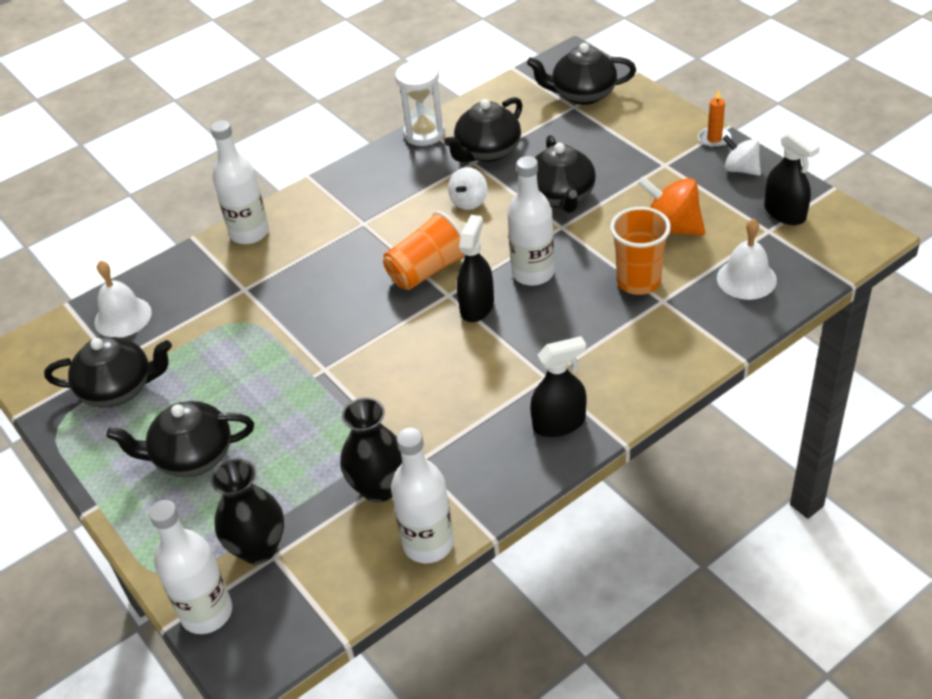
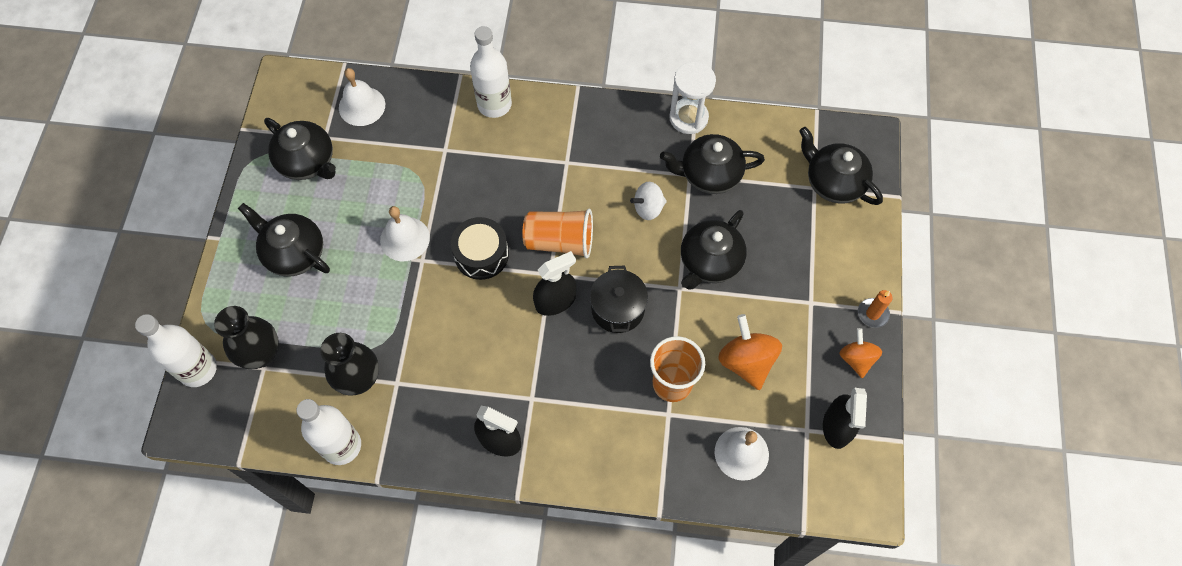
camera: 40 degrees right, 20 degrees up
(288, 368) = (405, 239): none -> white bell
(372, 326) = (481, 254): none -> black drum
(533, 273) = (618, 309): white bottle -> black pot
(741, 169) = (856, 359): white spinning top -> orange spinning top

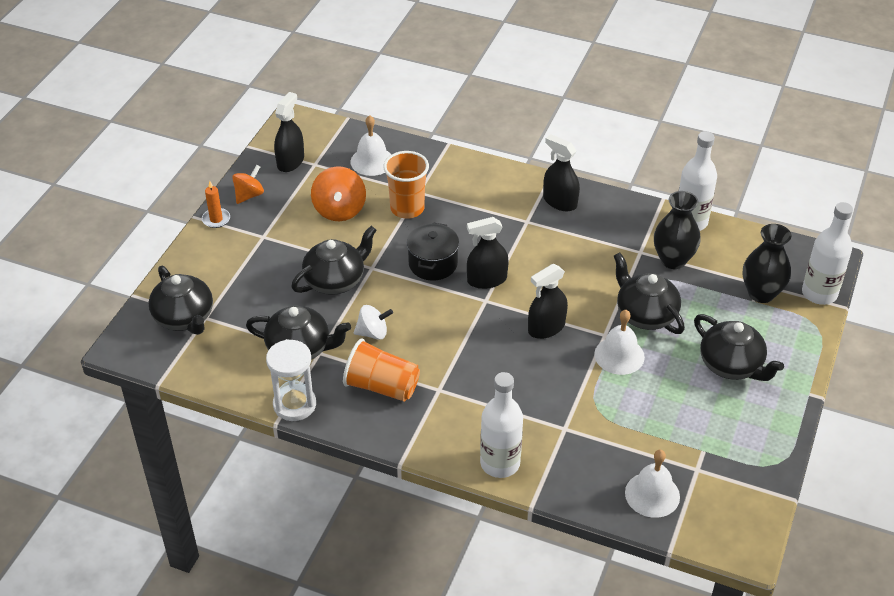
camera: 165 degrees left, 20 degrees down
(307, 162) = (717, 447): black teapot -> black teapot (645, 314)
(481, 254) = (546, 328): black drum -> black spray bottle
(560, 241) = (468, 323): orange cup -> orange cup (382, 386)
(856, 359) = (249, 195): orange spinning top -> orange spinning top turned 150 degrees counterclockwise

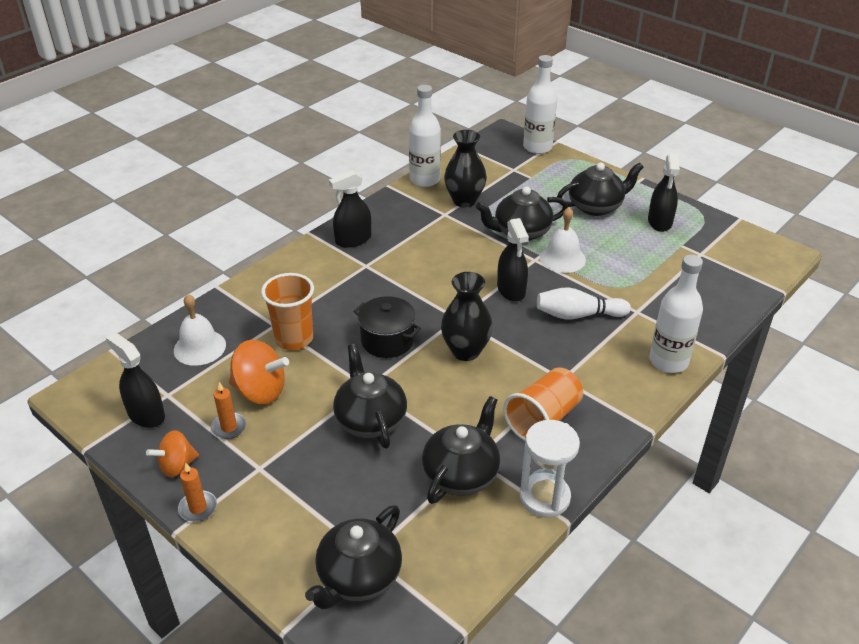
camera: 70 degrees left, 5 degrees down
(184, 318) = (358, 577): black teapot -> black teapot turned 135 degrees clockwise
(249, 195) = (177, 466): orange spinning top -> orange spinning top turned 90 degrees counterclockwise
(295, 207) = (229, 427): none -> orange candle
(373, 333) = (464, 408): white spinning top -> none
(487, 280) = (430, 310): black spray bottle -> black spray bottle (660, 222)
(534, 384) = (578, 315): none -> white bowling pin
(652, 494) = (722, 283): white bell -> none
(761, 293) = (524, 171): black vase -> black vase (465, 351)

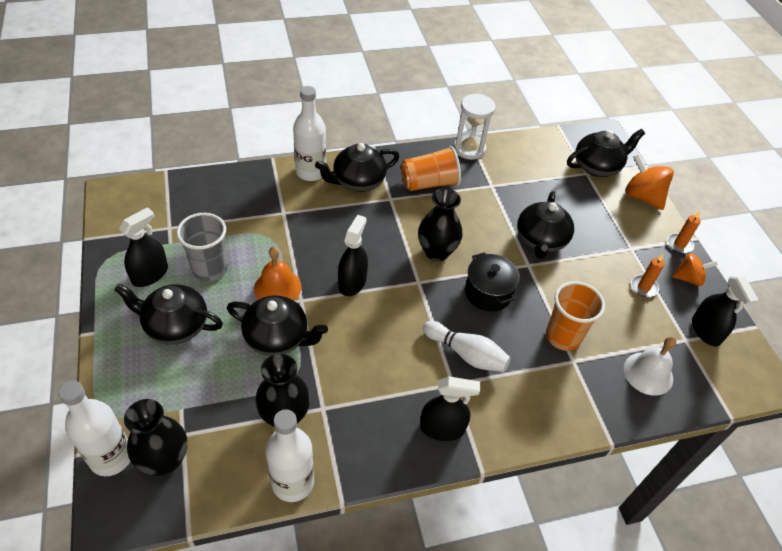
camera: 150 degrees left, 10 degrees up
(260, 391) = (610, 303): orange spinning top -> orange spinning top (642, 196)
(461, 474) = (506, 182): black teapot -> black teapot (358, 181)
(507, 158) = (165, 460): none -> black vase
(562, 258) = (277, 287): white bell -> orange bell
(578, 315) = (327, 233): white bowling pin -> white bowling pin (466, 354)
(627, 244) = (210, 269): none -> grey cup

